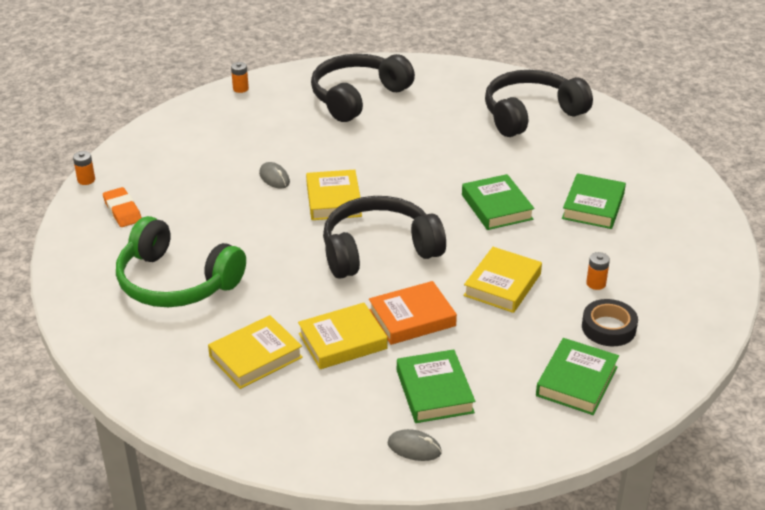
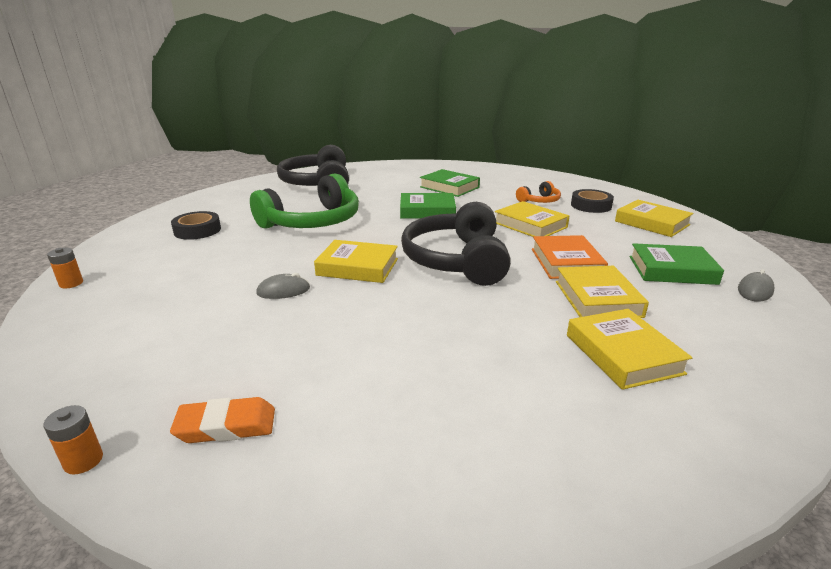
camera: 70 degrees left, 10 degrees down
(176, 282) = (448, 395): green headphones -> green headphones (312, 221)
(357, 97) = (197, 230): black headphones -> black tape
(576, 381) = (652, 223): green book -> yellow book
(596, 283) = (539, 201): orange battery -> orange headphones

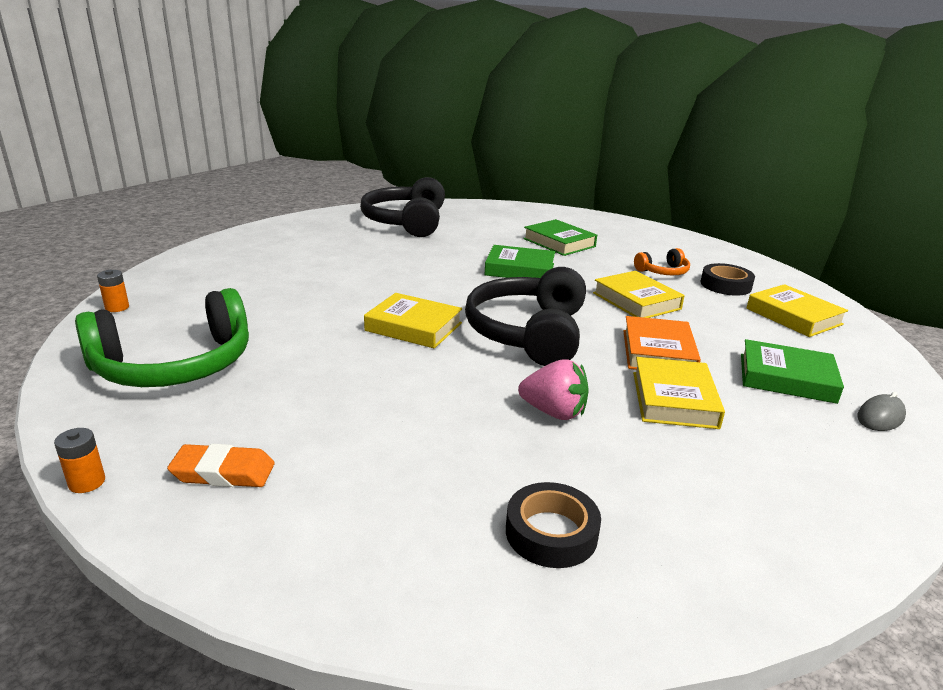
camera: 10 degrees right, 0 degrees up
(197, 230) = (257, 264): black tape -> black tape (551, 532)
(283, 291) = (325, 343): grey mouse -> none
(312, 221) = (383, 268): green headphones -> green headphones (175, 365)
(507, 323) = (554, 412): none -> pink strawberry
(623, 354) = (671, 466): yellow book -> none

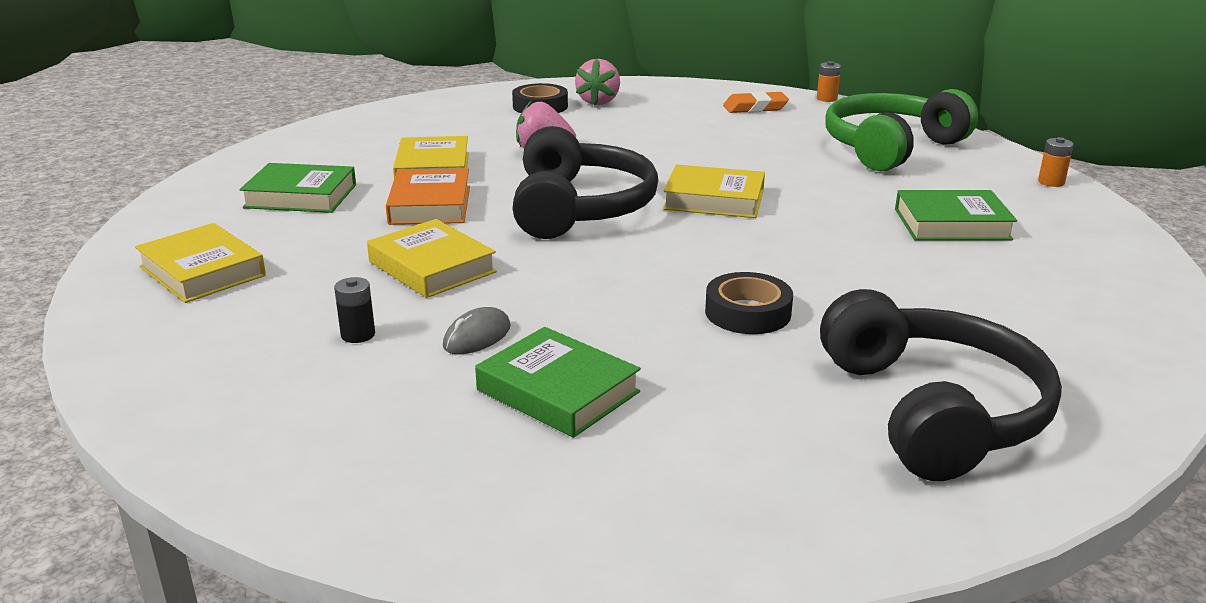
camera: 170 degrees right, 0 degrees up
(450, 534) = (598, 102): none -> pink strawberry
(520, 269) = (619, 302): green book -> green book (952, 224)
(663, 272) = (358, 335): orange headphones -> black battery
(725, 285) = (259, 318): black tape -> black tape (747, 312)
(880, 417) = (242, 176): grey mouse -> grey mouse (477, 337)

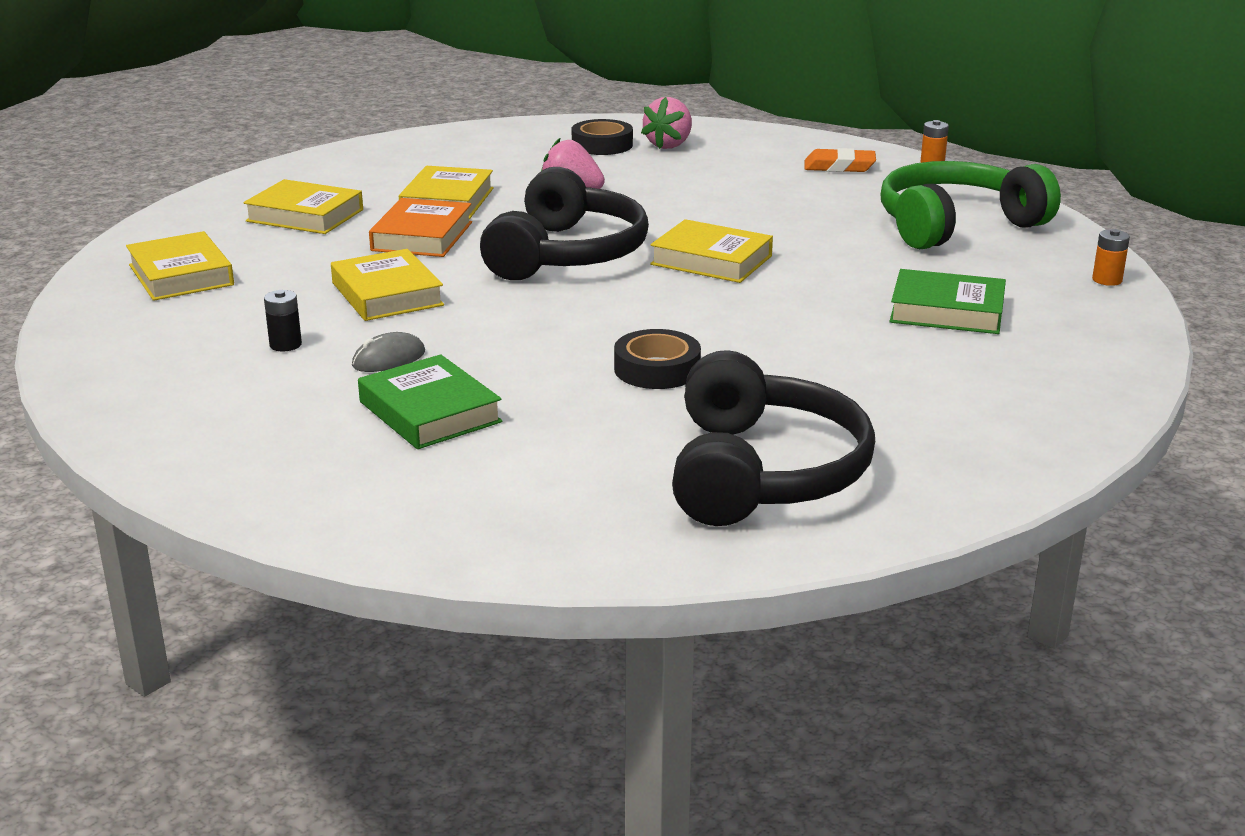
camera: 15 degrees right, 0 degrees up
(301, 196) = (305, 215): green book -> yellow book

